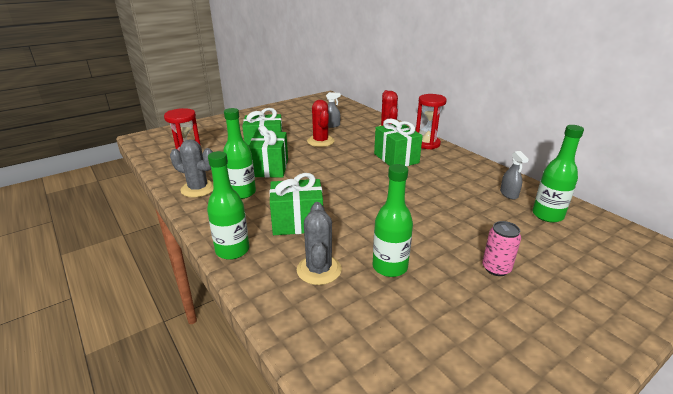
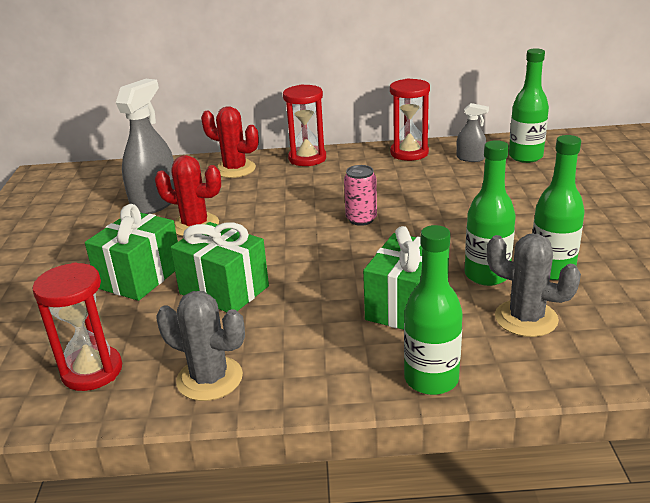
camera: 55 degrees left, 0 degrees up
(198, 189) = (209, 379): grey cactus -> grey cactus turned 60 degrees clockwise
(242, 193) = (274, 335): green bottle -> green bottle (486, 275)
(331, 125) = (155, 202): grey spray bottle -> grey spray bottle, size x2.01
(396, 158) = (319, 189): green gift -> none
(482, 171) = (409, 153): none -> red hourglass
(496, 268) = (592, 214): pink can -> pink can (361, 219)

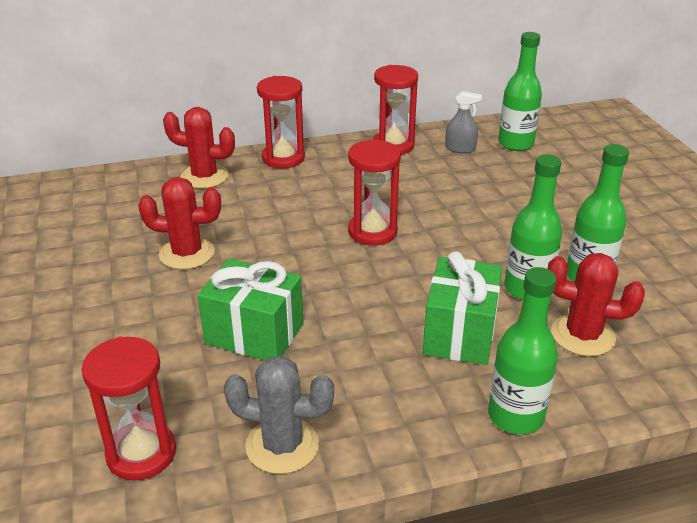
camera: 15 degrees left, 5 degrees up
(140, 277) = (148, 326): green gift -> none
(155, 202) = (125, 226): grey spray bottle -> none
(361, 219) = (372, 232): pink can -> red hourglass
(526, 318) = (582, 335): grey cactus -> red cactus

